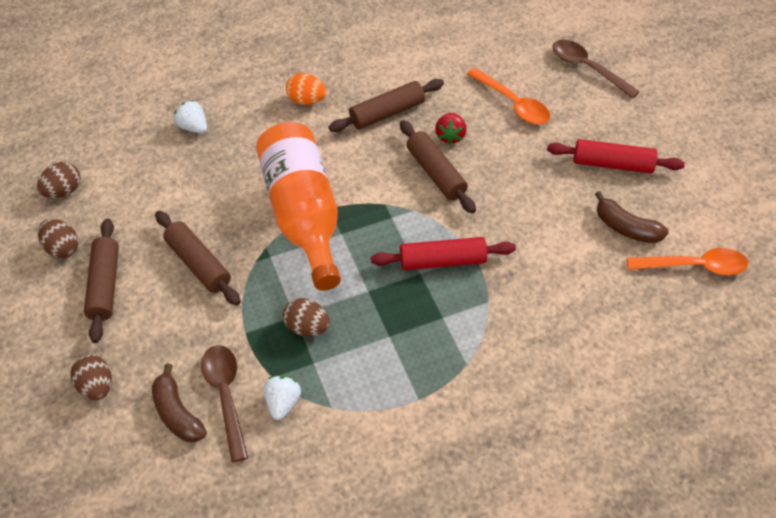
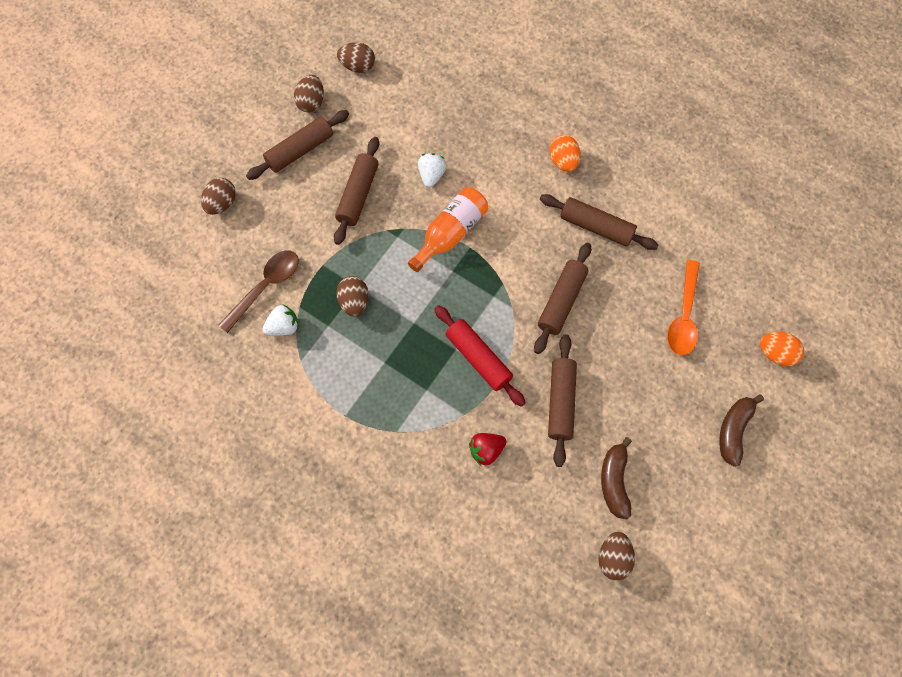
camera: 55 degrees right, 15 degrees up
(177, 413) = (233, 266): brown banana -> brown banana (734, 431)
(193, 127) = (476, 104): white strawberry -> white strawberry (431, 175)
(303, 215) = (450, 233): orange bottle -> orange bottle, size x0.60
(450, 136) = (609, 289): red strawberry -> red strawberry (486, 450)
(528, 225) = (560, 402): none -> brown rolling pin
(587, 68) = (776, 354): brown spoon -> orange egg
(613, 164) = (677, 434): red rolling pin -> none
(694, 266) = (613, 558): orange spoon -> brown egg

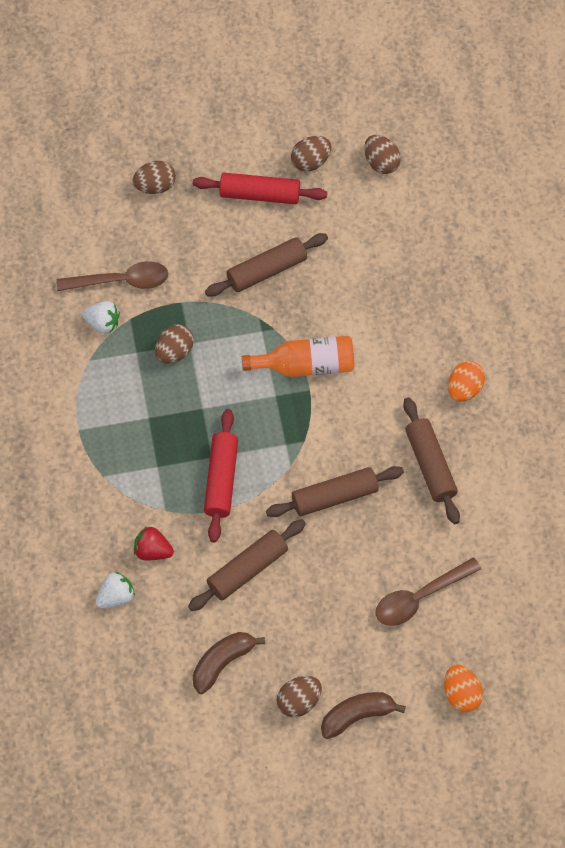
camera: 45 degrees right, 5 degrees down
(300, 150) = (259, 195): brown rolling pin -> red rolling pin
(431, 175) = (342, 306): white strawberry -> white strawberry (116, 597)
(613, 558) = (160, 713): brown egg -> brown egg (299, 701)
(684, 316) = (420, 597): orange spoon -> brown spoon

